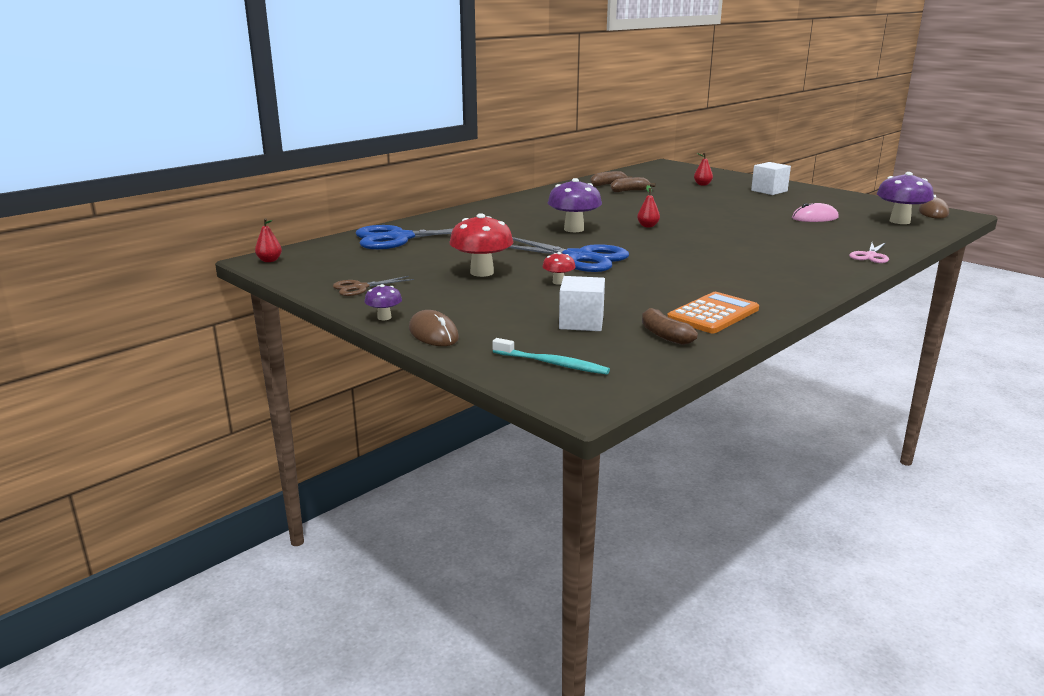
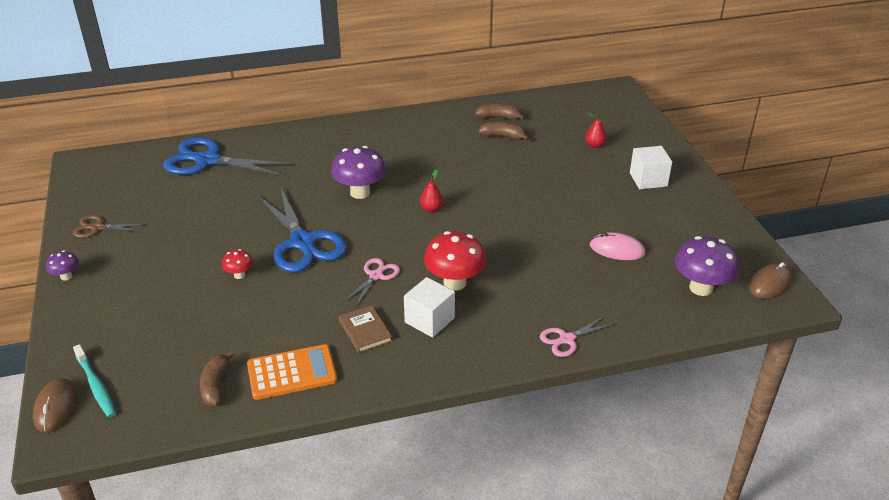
camera: 30 degrees right, 15 degrees up
(269, 260) = (85, 164): red pear -> none
(433, 333) = (71, 312): brown mouse -> brown mouse (55, 407)
(482, 272) = (203, 238): red mushroom -> red mushroom (454, 283)
(581, 322) = (182, 341): white cube -> white cube (429, 320)
(674, 260) = (376, 276): none -> pink scissors
(725, 283) = (365, 331): none -> brown book

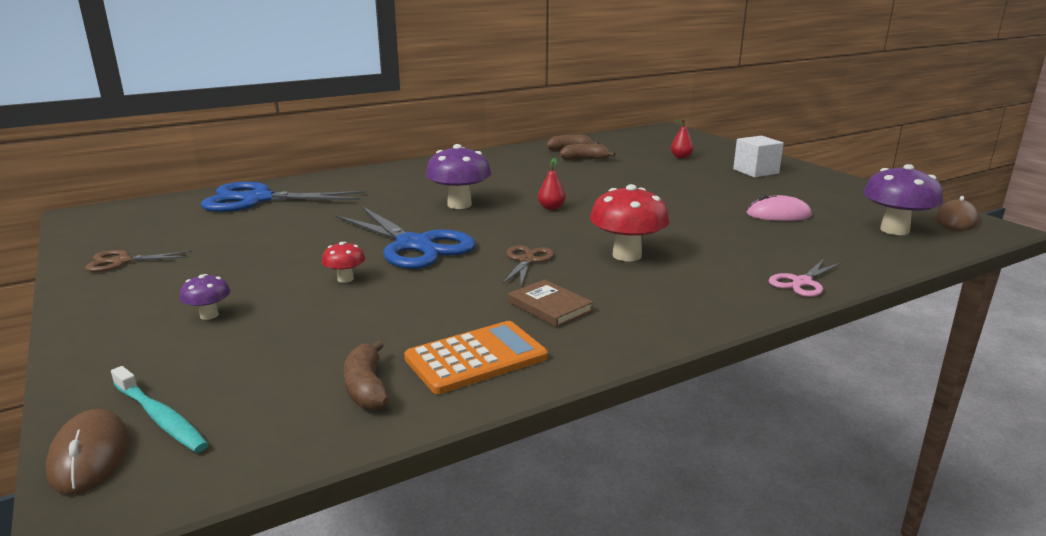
camera: 15 degrees left, 15 degrees down
(66, 276) = (82, 308): purple mushroom -> purple mushroom (209, 315)
(376, 276) = (526, 260): pink scissors -> brown scissors
(429, 320) = (624, 287): white cube -> none

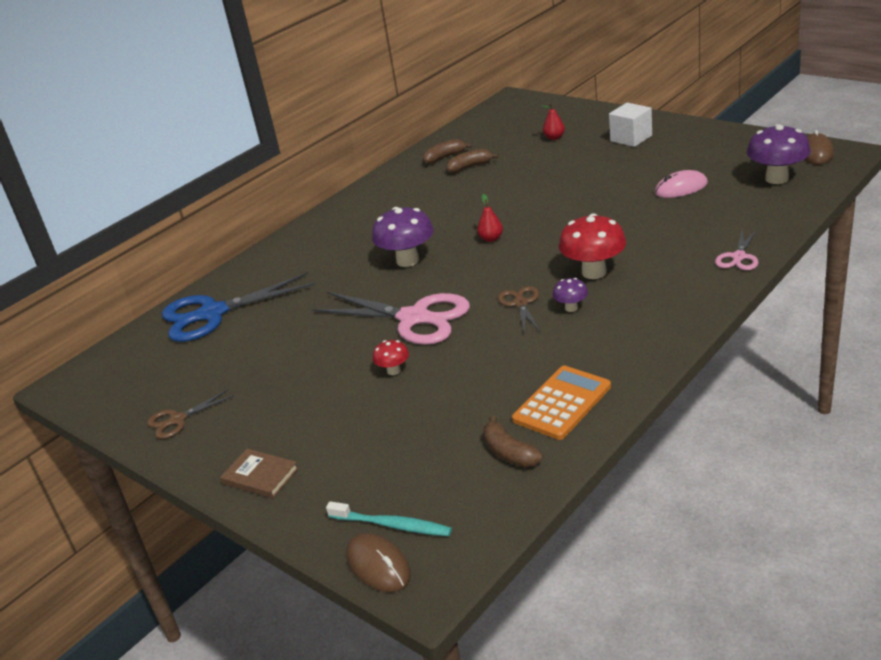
camera: 15 degrees left, 10 degrees up
(209, 315) = (323, 440): purple mushroom -> purple mushroom (571, 308)
(414, 245) = (414, 318): blue scissors -> pink scissors
(549, 306) = (575, 341): brown book -> brown book (260, 476)

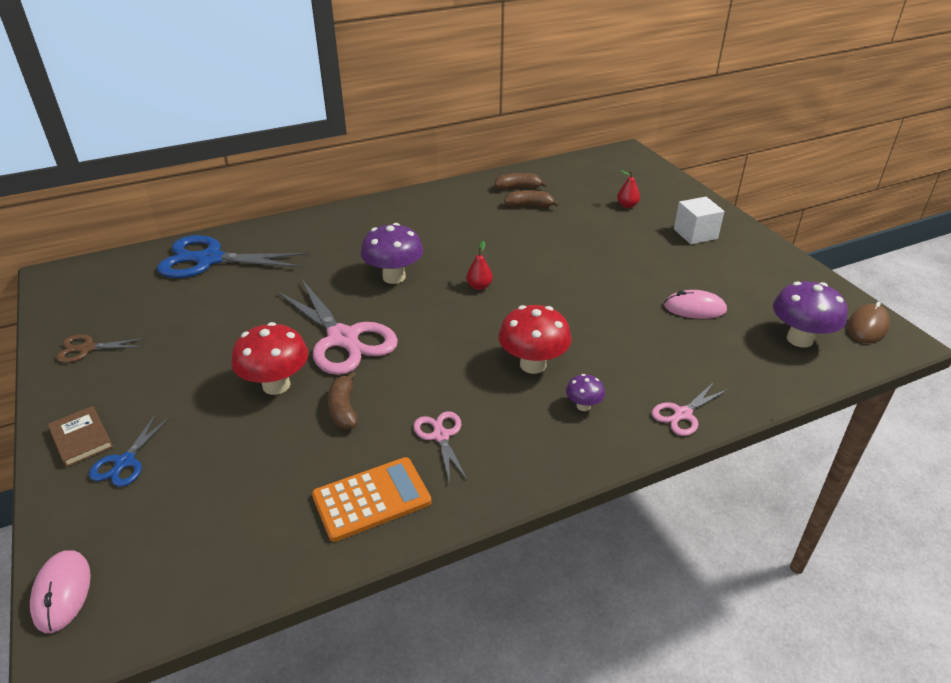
camera: 20 degrees right, 5 degrees up
(323, 472) = (125, 462): none -> blue scissors
(378, 565) = (62, 592): brown mouse -> pink mouse
(391, 525) = (115, 553): turquoise toothbrush -> none
(394, 371) = (276, 385): red mushroom -> red mushroom, size x1.97
(509, 452) = (277, 530): brown banana -> brown banana (343, 409)
(520, 303) = (440, 367): brown scissors -> none
(571, 308) = (477, 394): purple mushroom -> purple mushroom (583, 406)
(572, 344) = (441, 436): none -> pink scissors

